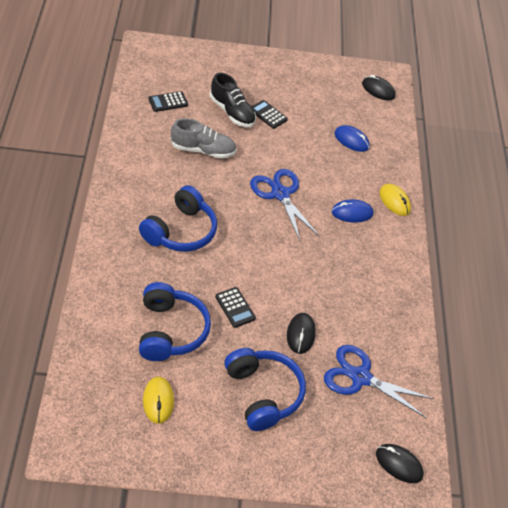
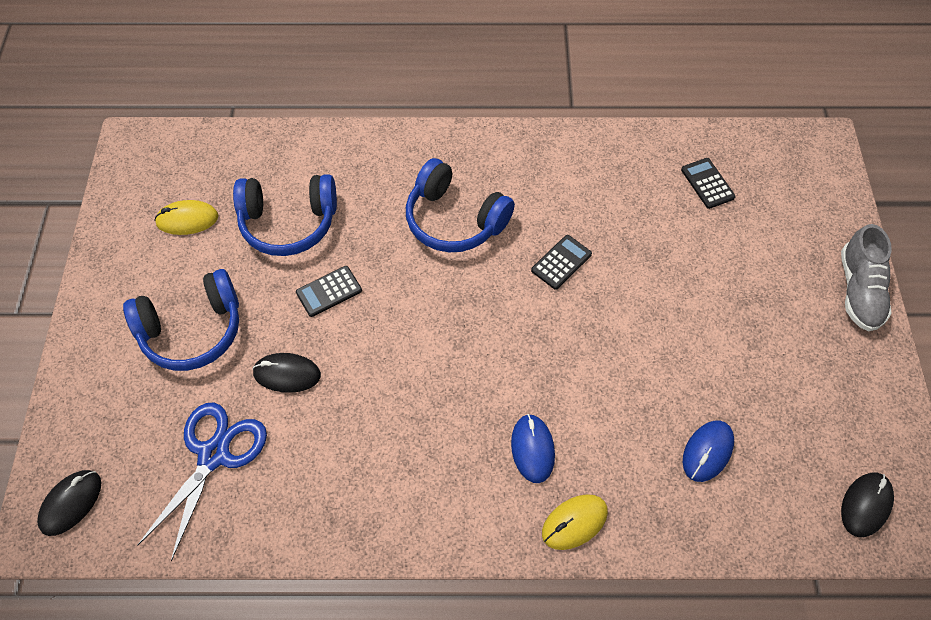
camera: 95 degrees right, 10 degrees up
(203, 150) = (618, 234): grey shoe -> grey shoe (859, 291)
(232, 112) = (715, 267): black shoe -> none
(268, 114) = (727, 318): black calculator -> black calculator (561, 262)
(280, 194) = (551, 341): blue scissors -> none

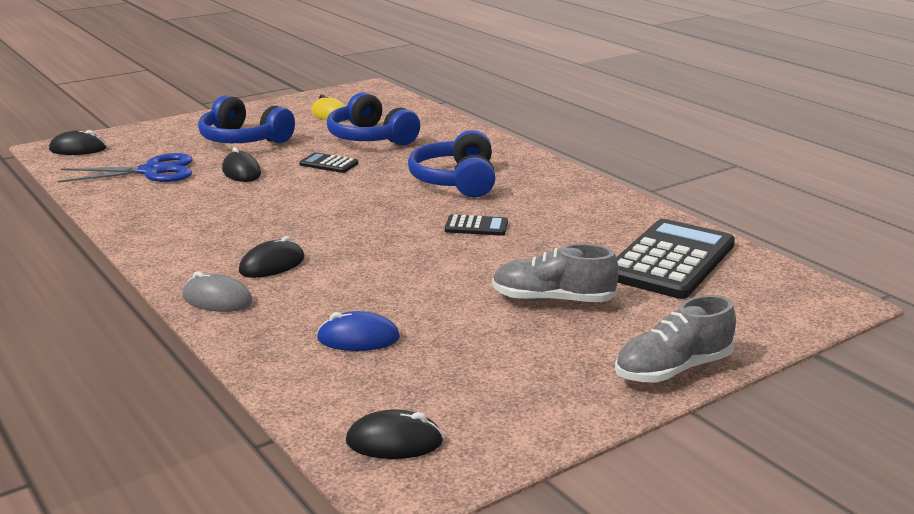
camera: 55 degrees right, 35 degrees down
(532, 449) = (272, 265): blue mouse -> black mouse
(574, 522) = (217, 300): yellow mouse -> grey mouse
(707, 183) = (671, 260): black calculator -> black calculator, size x2.25
(723, 293) = (553, 300): none -> grey shoe

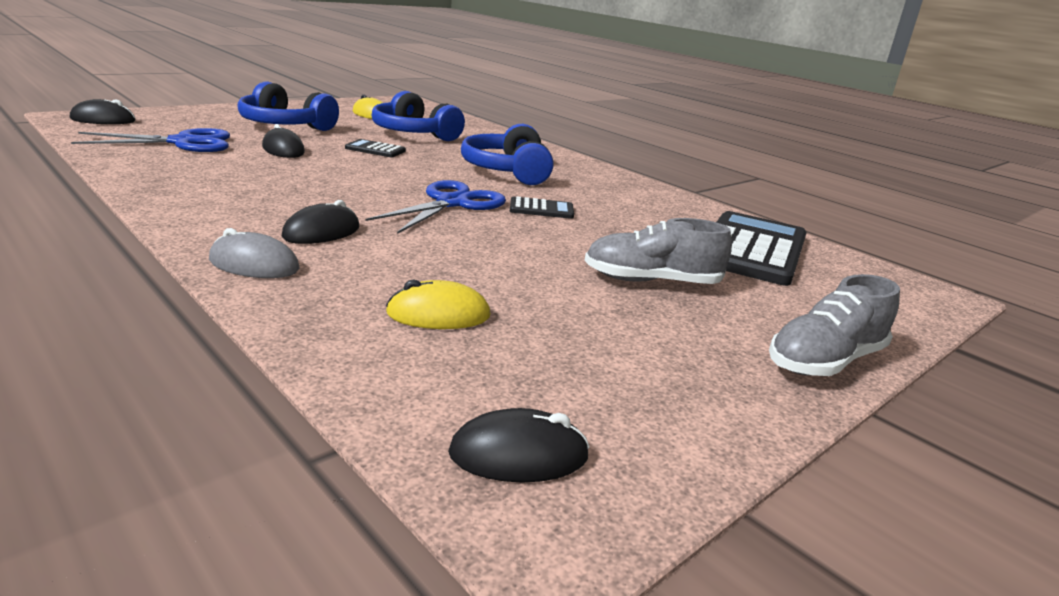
camera: 10 degrees left, 0 degrees up
(358, 338) = (438, 314): blue mouse -> yellow mouse
(392, 225) = (452, 203): none -> blue scissors

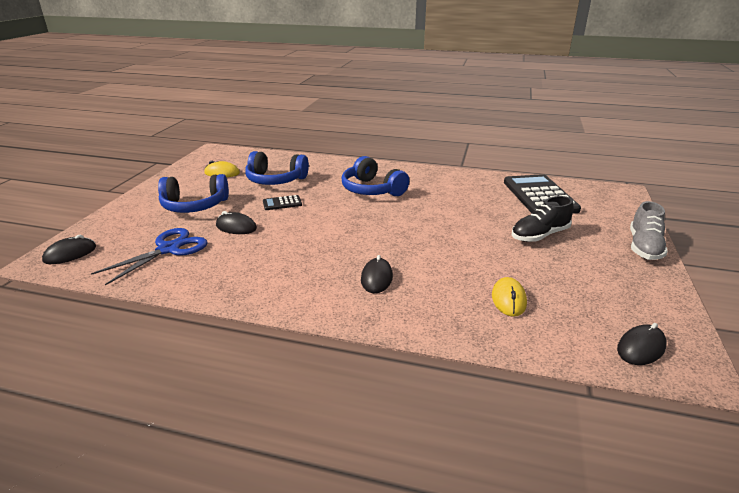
camera: 30 degrees left, 5 degrees up
(254, 264) = (391, 316): grey mouse -> none
(438, 314) = (508, 299): yellow mouse -> yellow mouse turned 45 degrees counterclockwise
(452, 203) = (391, 226): blue scissors -> none
(541, 209) = (431, 211): black calculator -> none
(651, 281) = (539, 235): grey shoe -> black shoe

